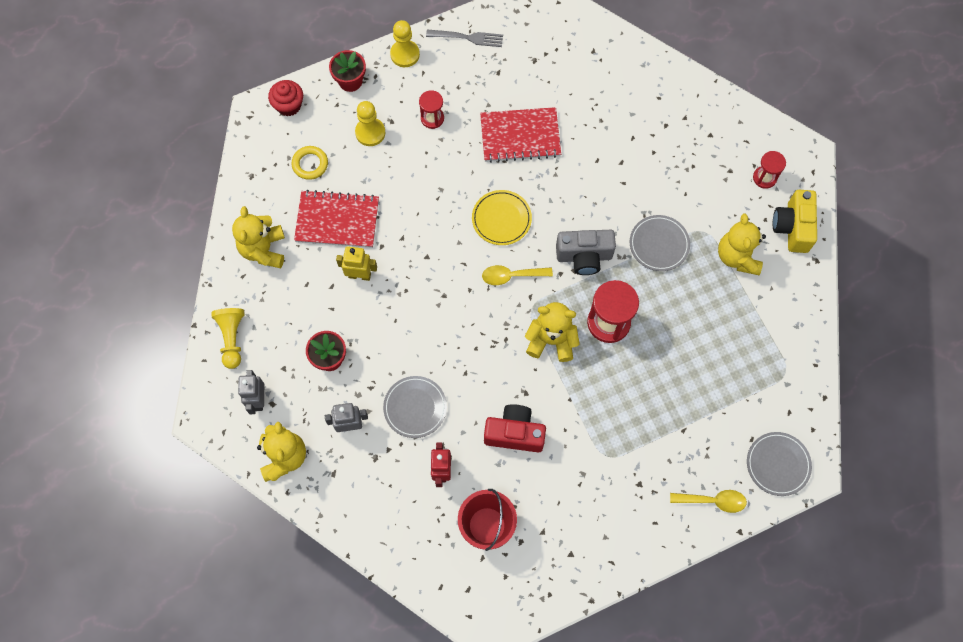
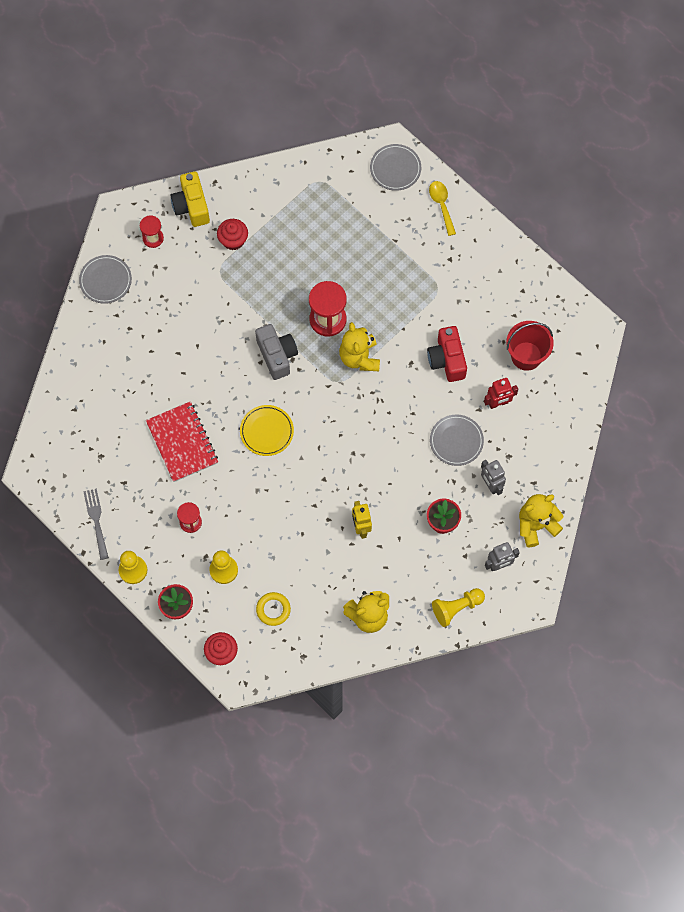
camera: 110 degrees left, 0 degrees up
(337, 220) = (318, 565): red notebook -> none
(511, 276) = (315, 406): yellow spoon -> none
(659, 244) = (244, 302): grey plate -> grey plate (105, 280)
(737, 256) = (233, 240): yellow teddy bear -> red cupcake
(792, 227) = (191, 206): yellow camera -> yellow camera turned 90 degrees clockwise

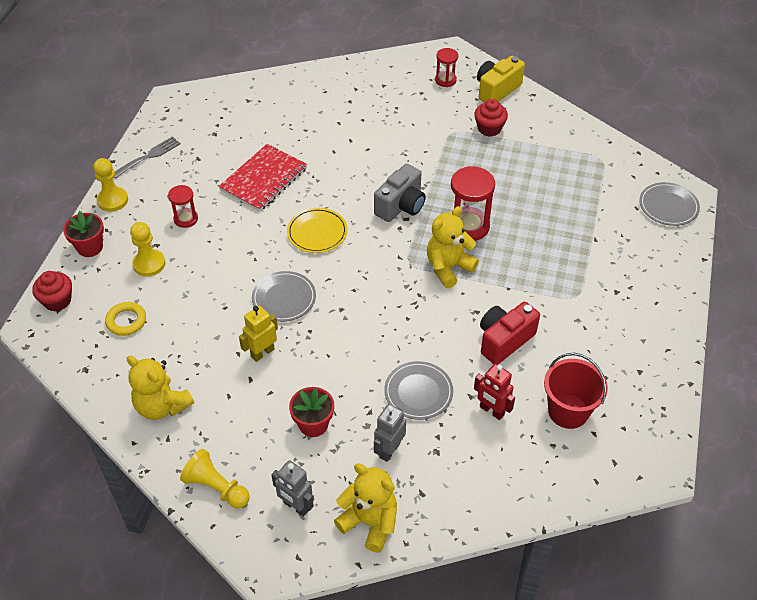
camera: 60 degrees right, 20 degrees down
(105, 280) = (382, 69): grey plate -> grey plate (284, 298)
(441, 205) = (666, 258): yellow spoon -> none

